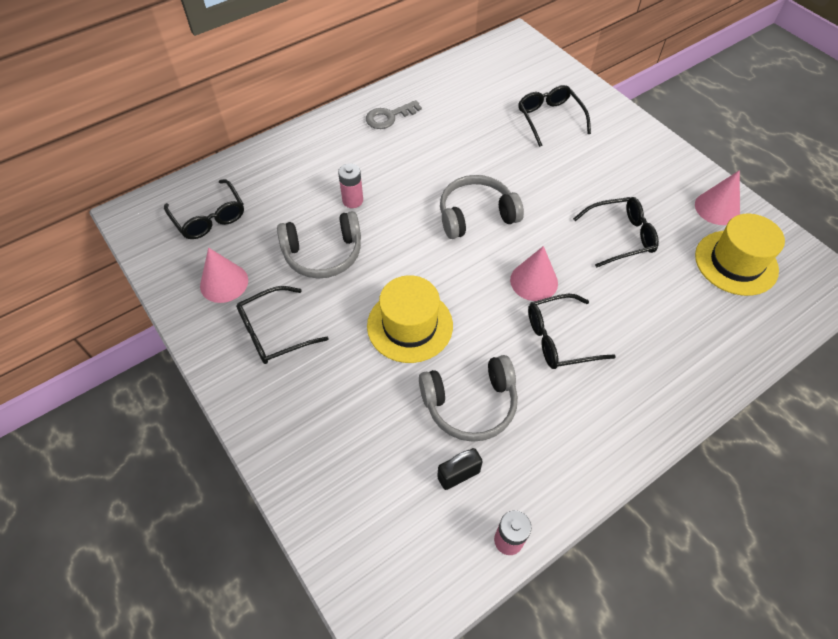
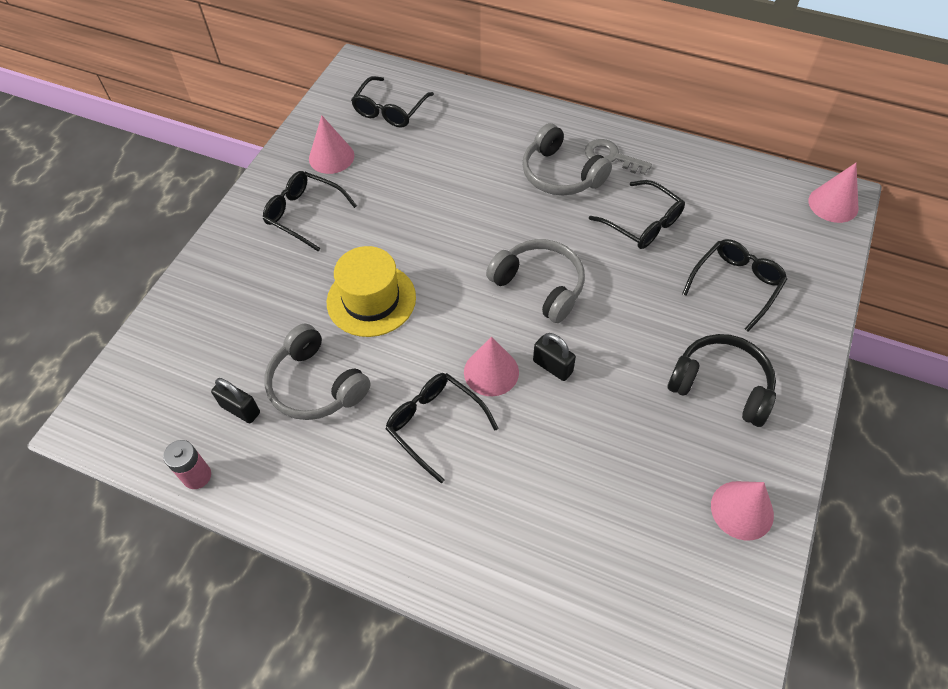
camera: 60 degrees right, 0 degrees up
(323, 254) = (406, 200): grey headphones -> grey headphones (560, 174)
(352, 200) = (482, 187): pink battery -> none
(519, 44) = (833, 204): none -> pink cone
(552, 244) = (552, 366): none -> black padlock
(620, 236) = (613, 425): black glasses -> black glasses (642, 223)
(622, 168) = (721, 385): none -> black headphones
(736, 263) = (667, 561): yellow hat -> none

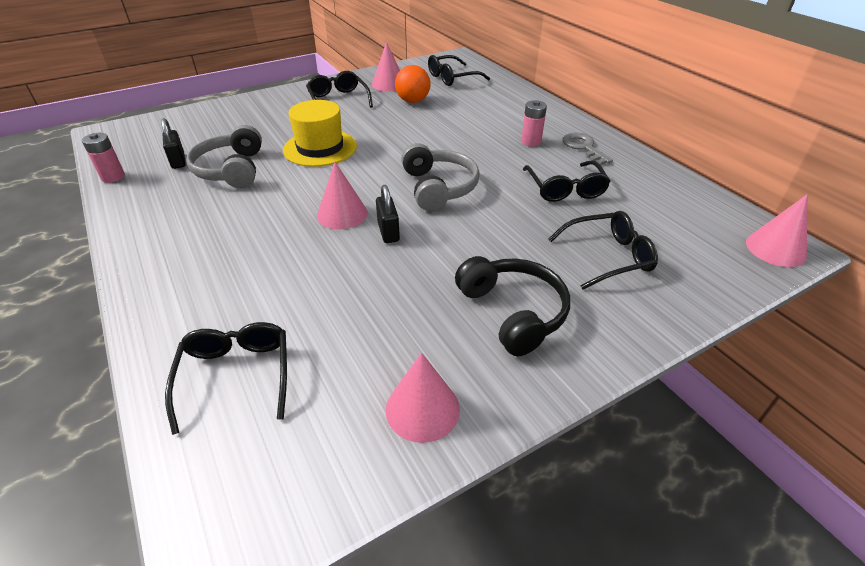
camera: 35 degrees right, 15 degrees down
(388, 172) = (413, 101): none -> orange ball
(434, 424) = (267, 221): black glasses -> black glasses (236, 375)
(560, 174) = (531, 142): grey headphones -> pink battery

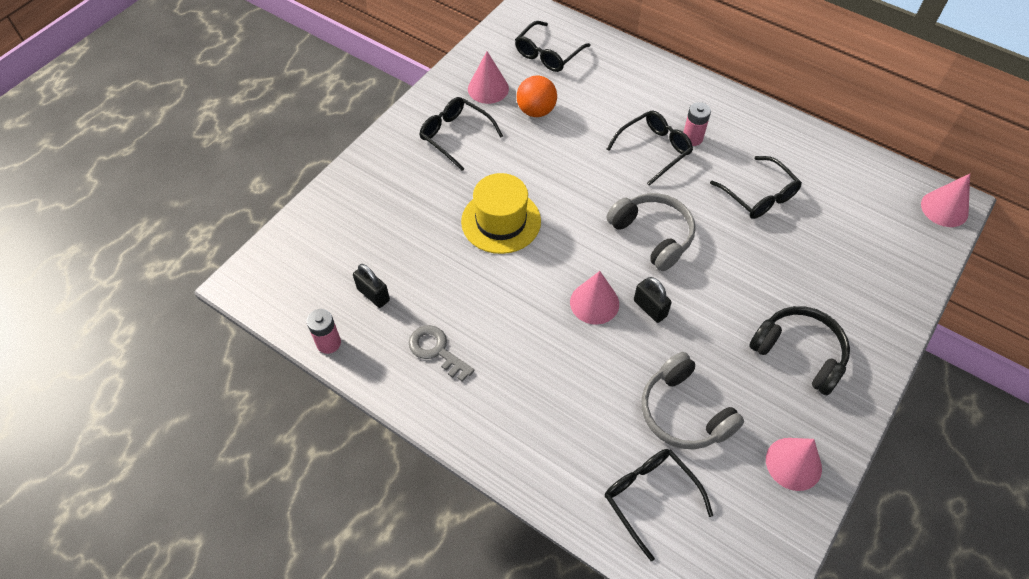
camera: 25 degrees left, 15 degrees up
(231, 169) = (440, 286): grey headphones -> grey headphones (683, 412)
(583, 147) = (743, 130): grey key -> grey key (436, 350)
(608, 256) = (834, 266): black glasses -> black glasses (654, 150)

